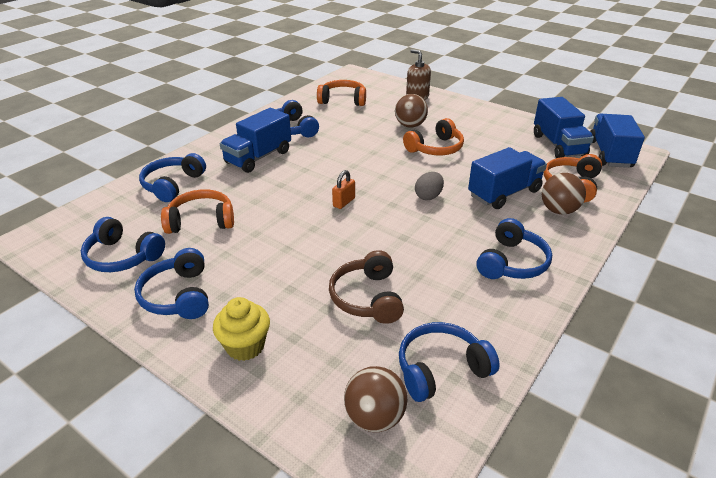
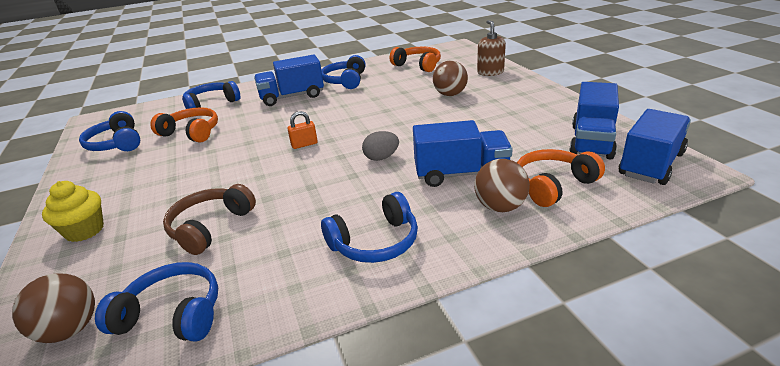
camera: 35 degrees right, 5 degrees down
(178, 296) = (104, 179): blue headphones -> none
(435, 148) = (447, 118): orange headphones -> none

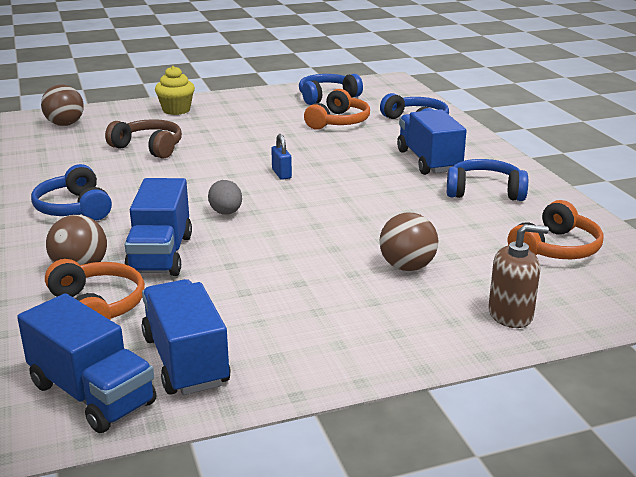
camera: 90 degrees right, 5 degrees down
(172, 314) = (53, 148): blue headphones -> none
(304, 144) = (281, 174): orange padlock -> blue padlock
(591, 141) = (186, 360): blue truck -> blue truck turned 45 degrees clockwise

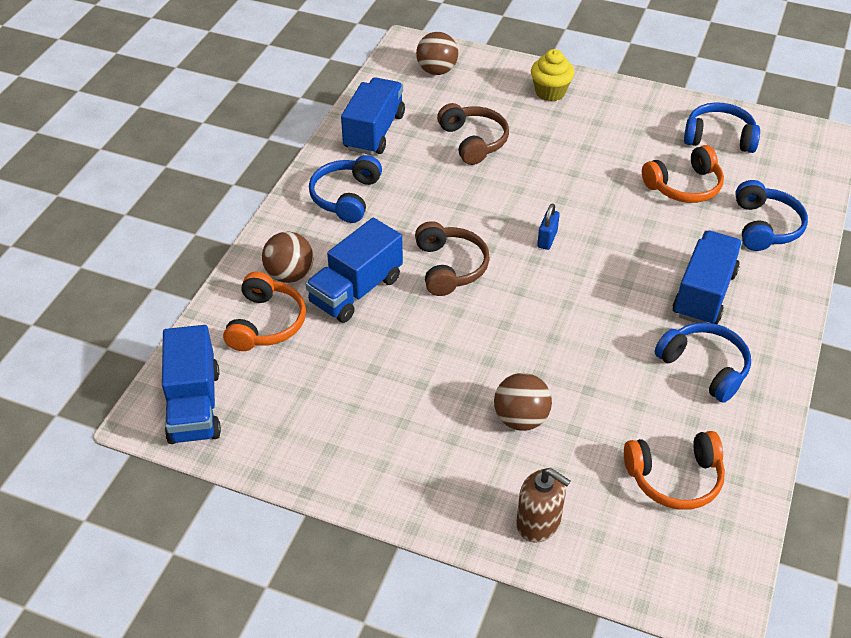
camera: 40 degrees right, 20 degrees up
(186, 360) = (272, 413): blue truck -> blue truck (374, 132)
(226, 213) = (450, 267): grey egg -> brown headphones

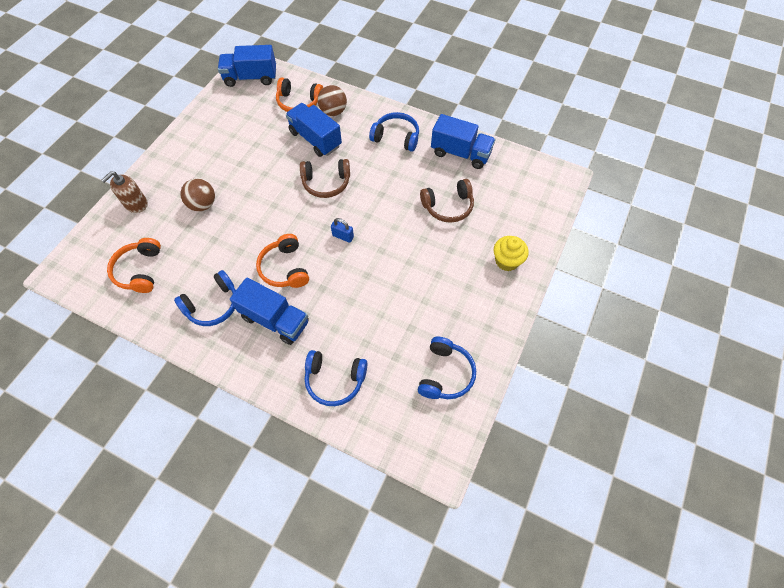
camera: 95 degrees right, 15 degrees up
(437, 71) = (532, 192): brown ball -> none
(684, 186) = (387, 333): orange headphones -> orange headphones (284, 268)

